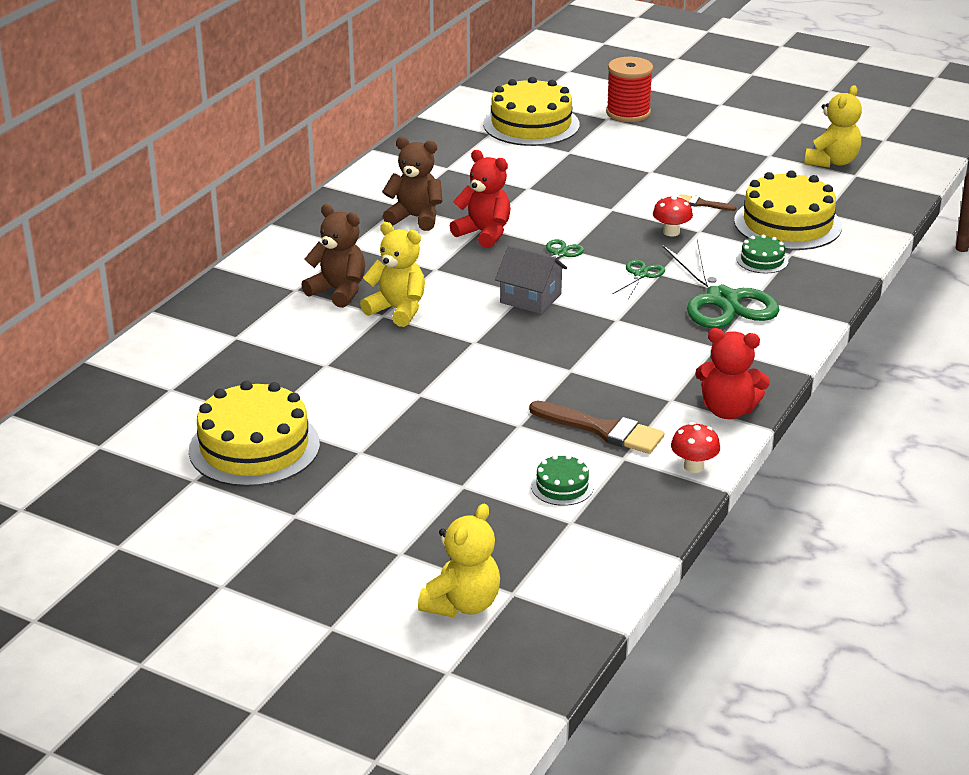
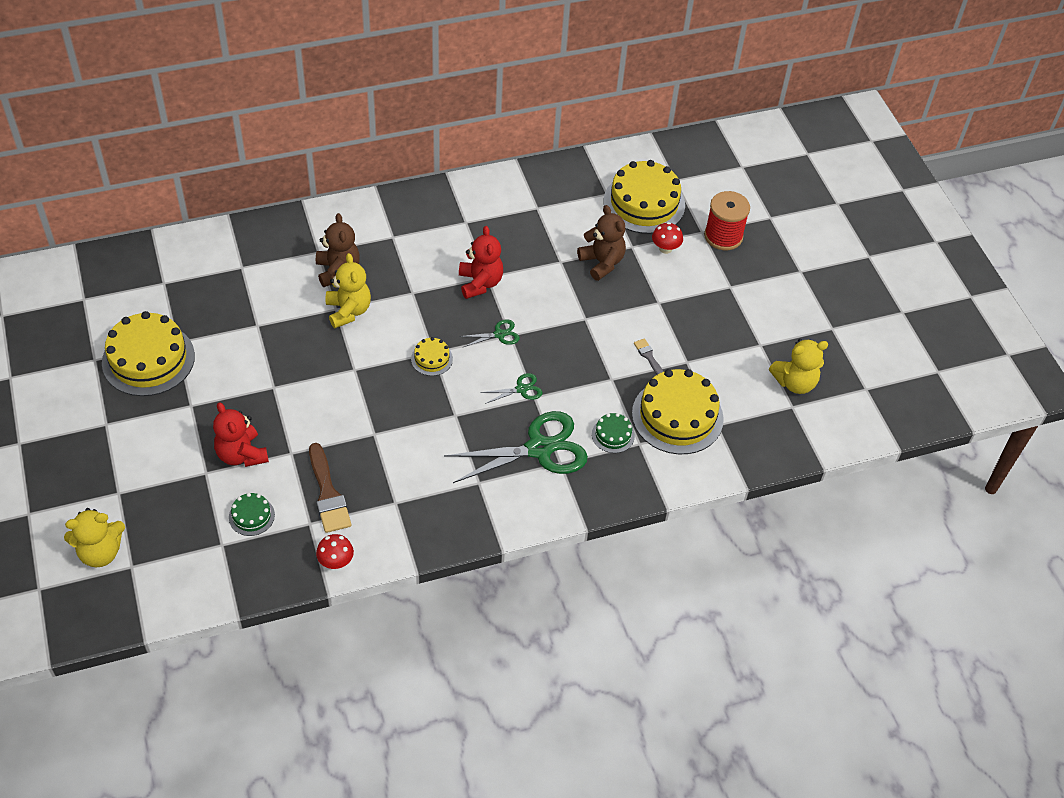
camera: 40 degrees right, 20 degrees up
(415, 218) = (459, 240): brown teddy bear -> brown teddy bear (602, 263)
(530, 298) = (431, 359): grey house -> yellow cake
(671, 232) = (592, 367): red mushroom -> red mushroom (665, 248)
(702, 204) = (648, 357): brown brush -> grey brush
(722, 300) = (539, 449): green scissors -> green scissors turned 135 degrees counterclockwise
(728, 410) = (414, 537): red teddy bear -> red teddy bear (241, 454)

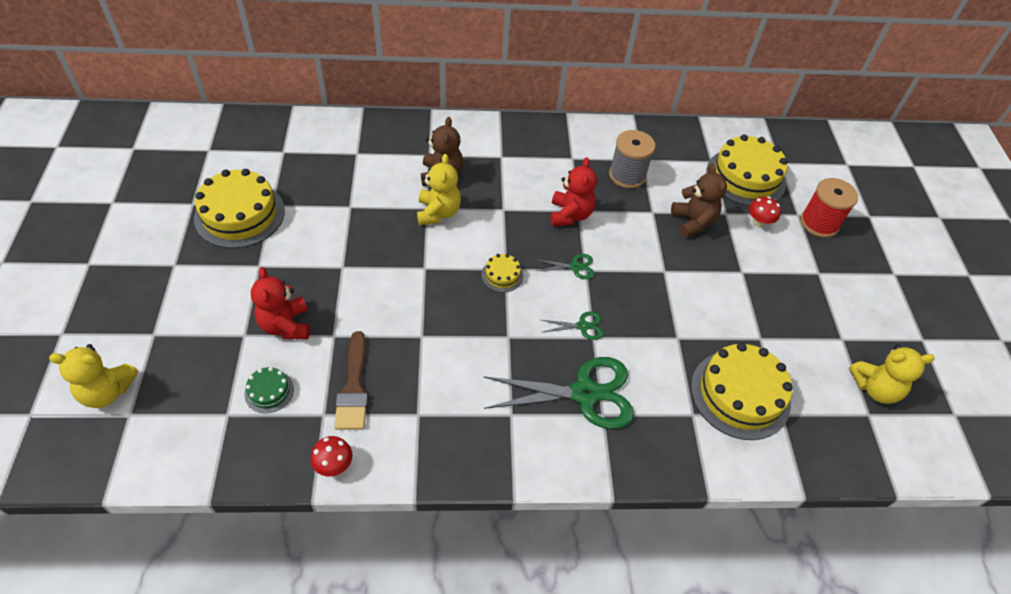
camera: 15 degrees right, 0 degrees up
(526, 228) = (627, 175): none -> grey spool
(613, 435) = (666, 398): green cake -> none
(648, 357) = (721, 324): grey brush -> none

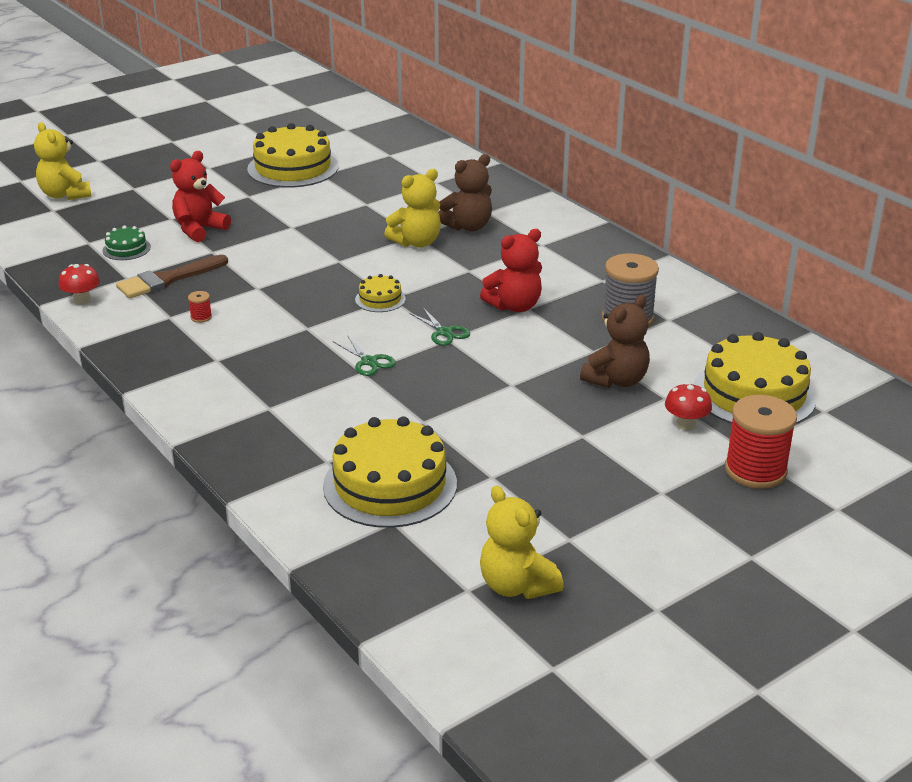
camera: 60 degrees right, 20 degrees down
(437, 393) = (201, 317): none -> red spool
(584, 393) = (283, 390): green scissors -> none

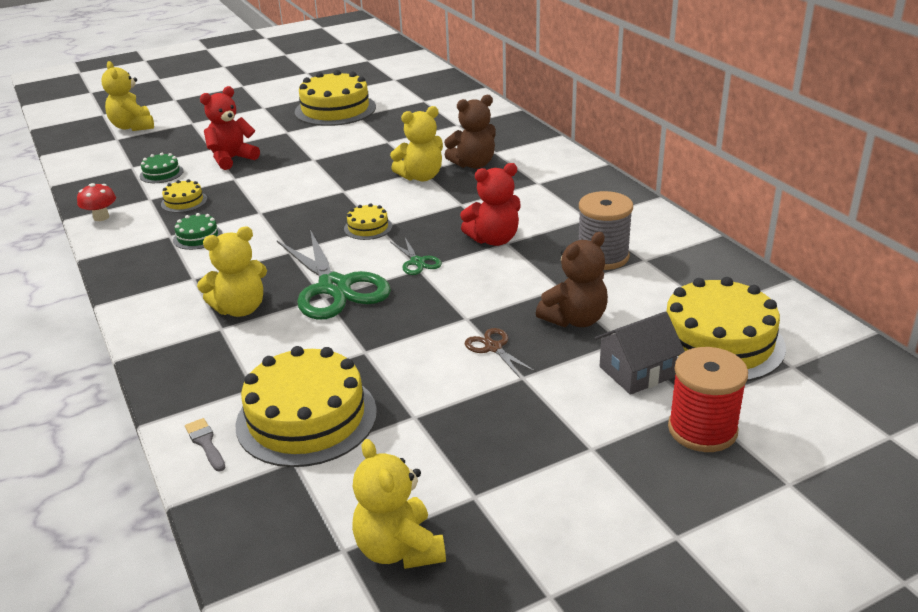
camera: 10 degrees right, 0 degrees up
(167, 279) = (184, 201): brown brush -> yellow cake
(201, 317) = (198, 237): red spool -> green cake
(280, 388) = (240, 309): none -> yellow teddy bear
(301, 513) = (205, 443): none -> grey brush
(369, 361) = (334, 287): green scissors -> green scissors, size x2.24
(546, 411) = (493, 348): none -> brown scissors
(686, 425) = (636, 372): red mushroom -> grey house

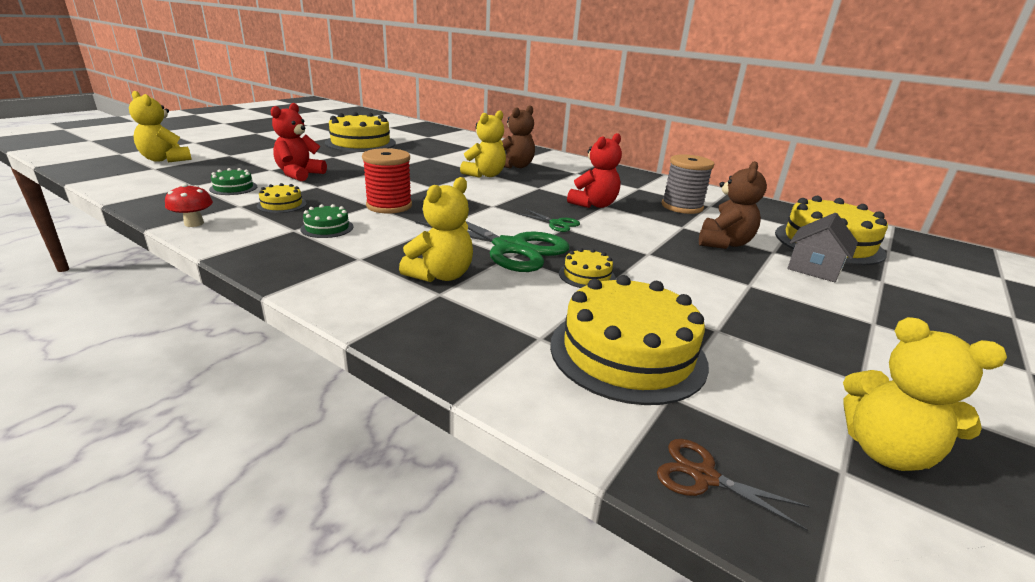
camera: 30 degrees left, 5 degrees down
(205, 443) = (556, 402): grey brush -> none
(368, 227) = (484, 207): yellow cake -> yellow cake (587, 275)
(493, 348) = (698, 269): brown scissors -> brown scissors (704, 477)
(702, 429) = (912, 295): red spool -> red spool (389, 206)

